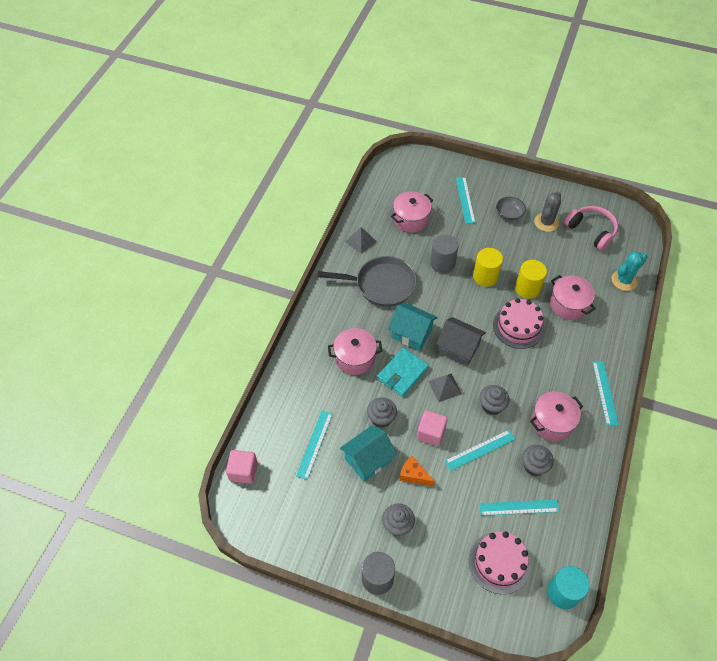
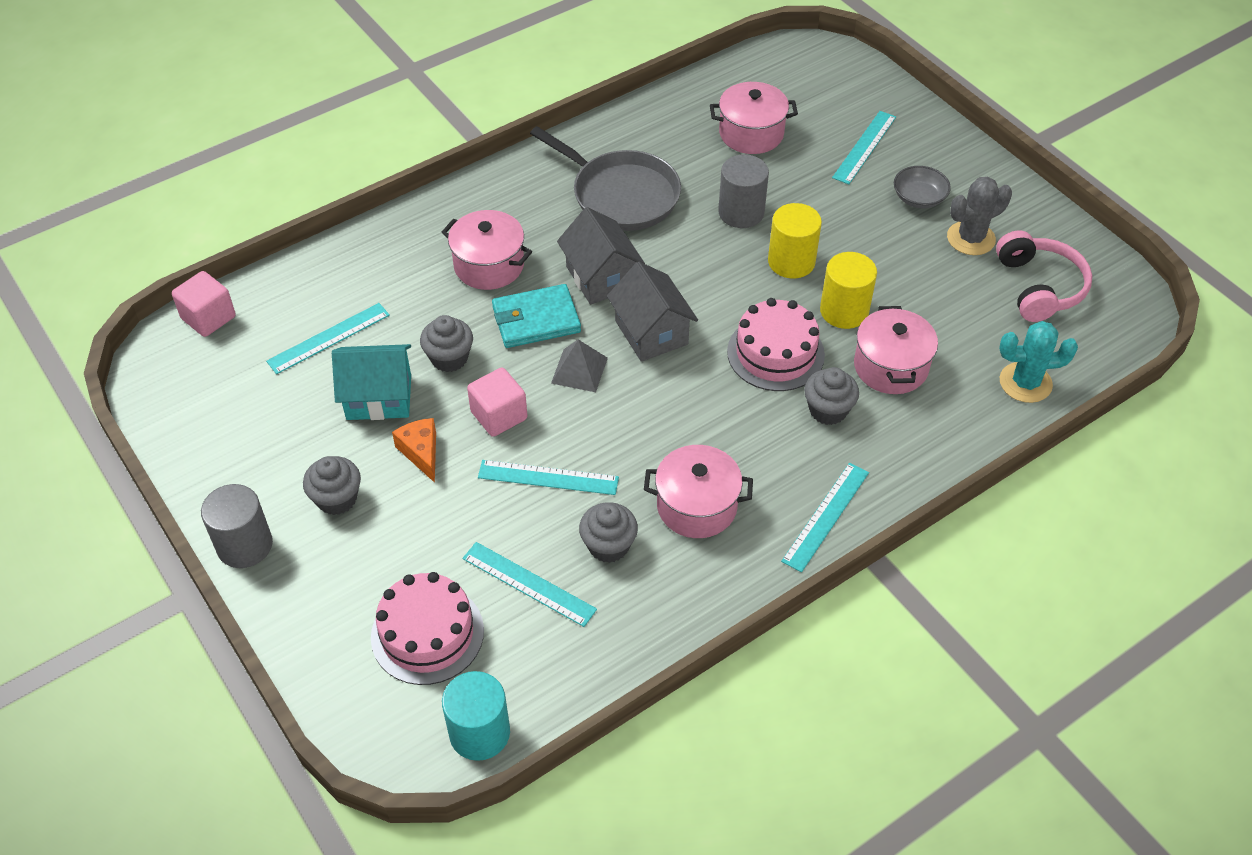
camera: 35 degrees right, 5 degrees down
(360, 241) = (646, 126): grey pyramid -> none
(411, 333) = (601, 277): turquoise house -> grey house
(492, 406) = (625, 432): grey cupcake -> grey cupcake (828, 410)

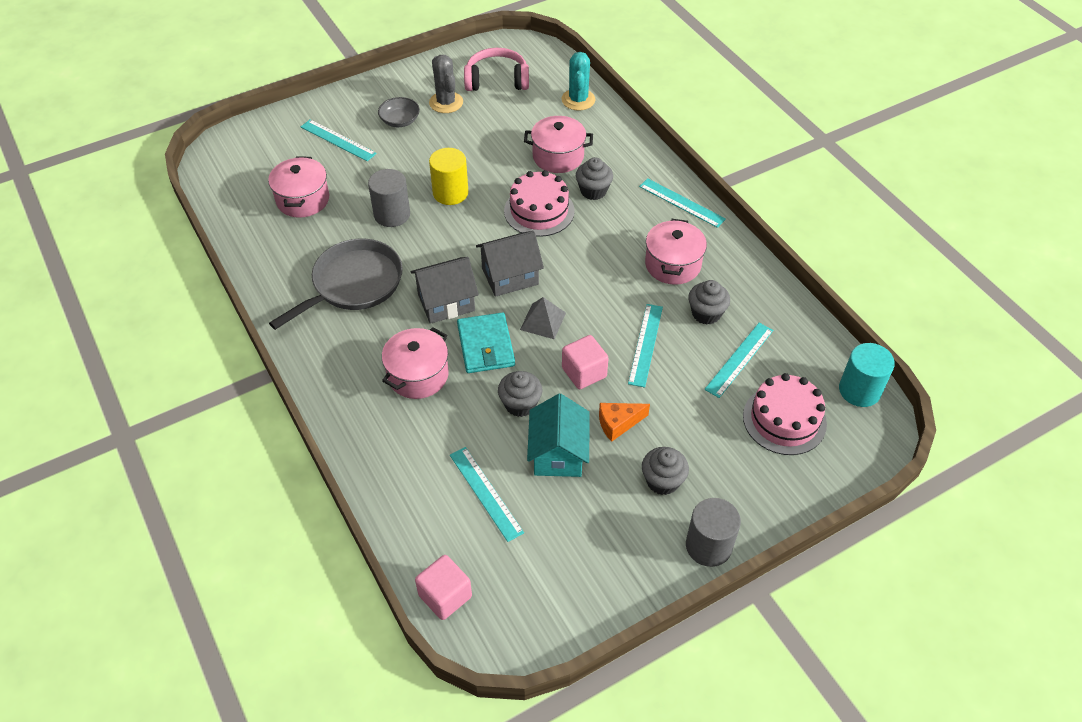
camera: 85 degrees left, 0 degrees up
(844, 311) = (504, 172): yellow cylinder -> none

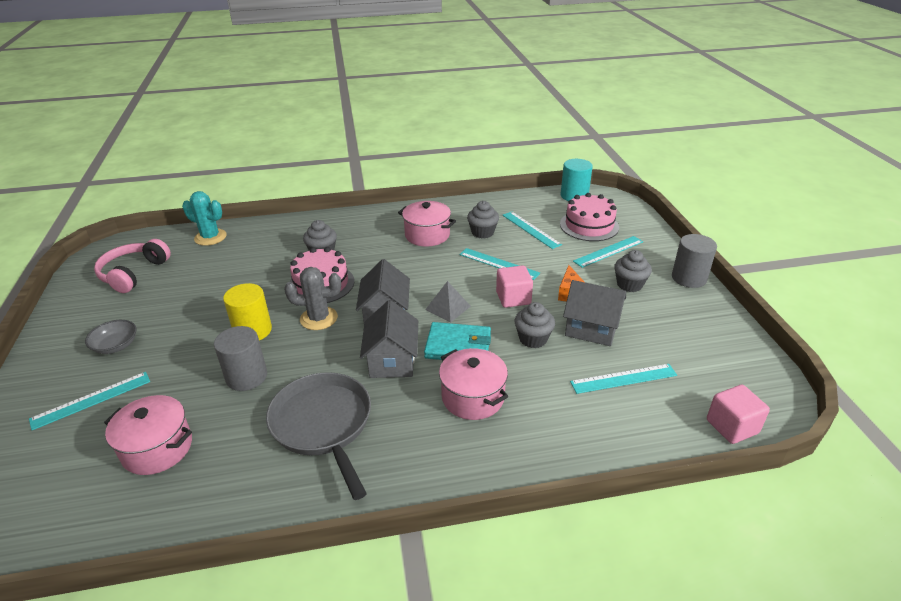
camera: 70 degrees left, 15 degrees down
(446, 102) = (126, 310): grey cactus -> grey cactus (319, 318)
(558, 156) = (266, 261): pink pot -> none
(558, 453) = (591, 329): turquoise house -> grey house
(681, 202) = (368, 218): turquoise ruler -> turquoise ruler (608, 251)

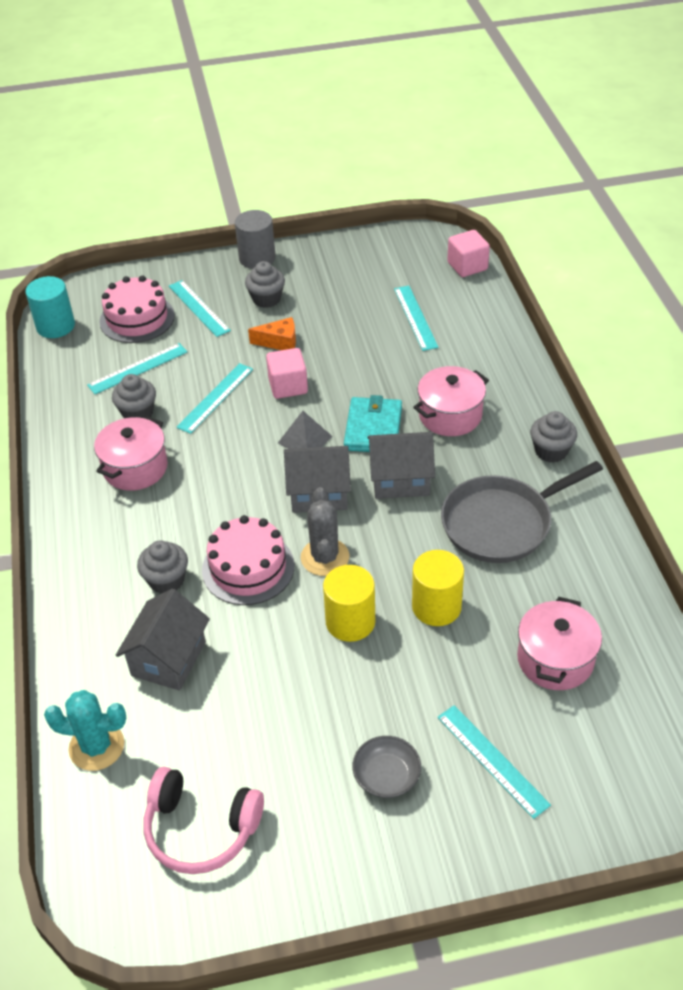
camera: 90 degrees left, 10 degrees up
(210, 237) = (96, 746): turquoise cactus -> turquoise cactus turned 75 degrees clockwise
(246, 376) = (436, 606): grey cylinder -> yellow cylinder
(533, 339) = (360, 373): grey cupcake -> grey cupcake (551, 451)
(591, 329) = (343, 331): grey house -> grey house (168, 659)

